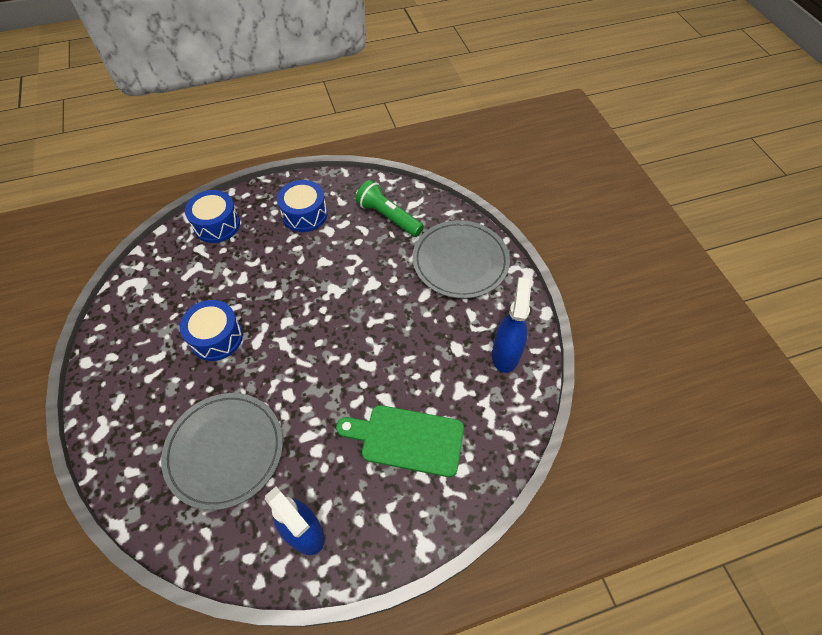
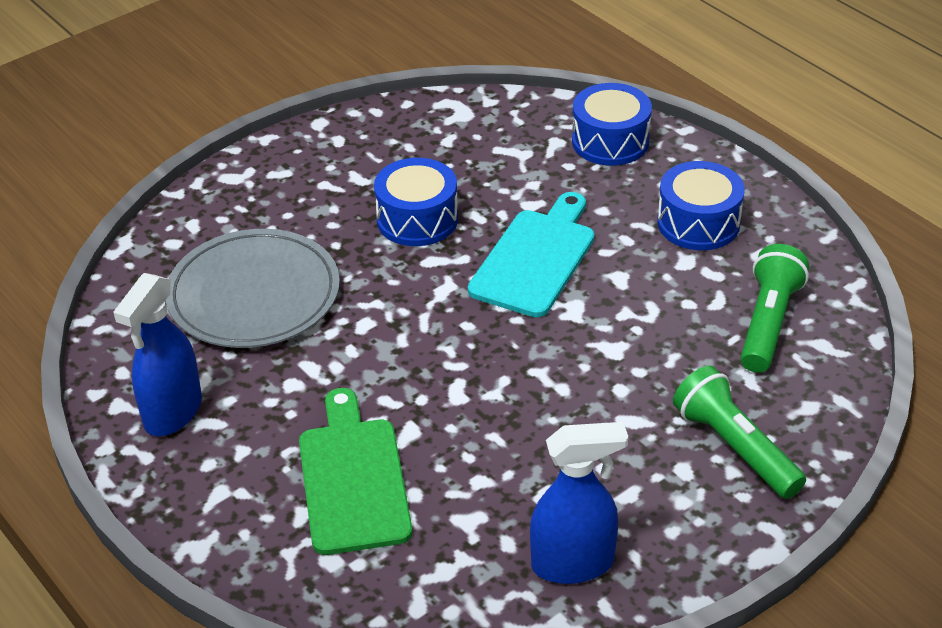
camera: 70 degrees right, 15 degrees down
(286, 292) = (535, 259): none -> turquoise cutting board
(460, 261) = (735, 447): grey plate -> green flashlight

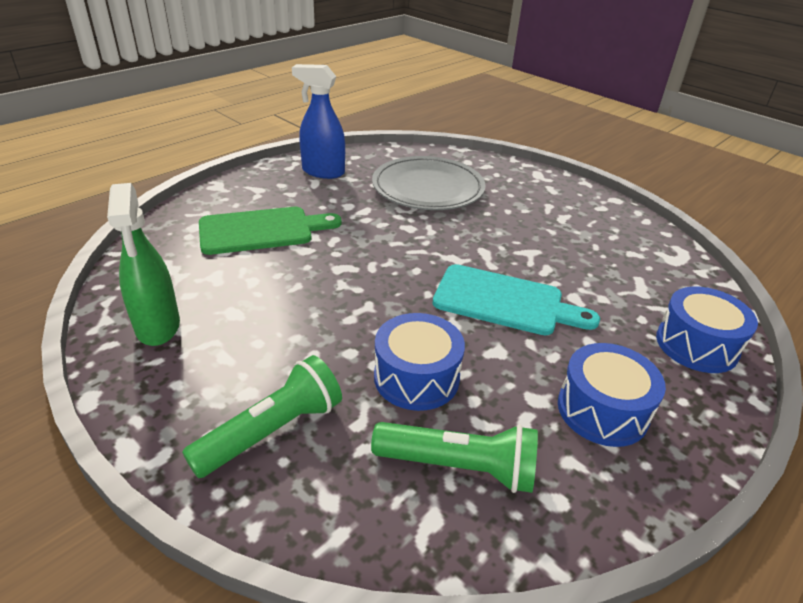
camera: 80 degrees right, 5 degrees down
(417, 219) = (529, 243): blue drum -> blue drum (416, 377)
(573, 564) = (158, 327): blue spray bottle -> green spray bottle

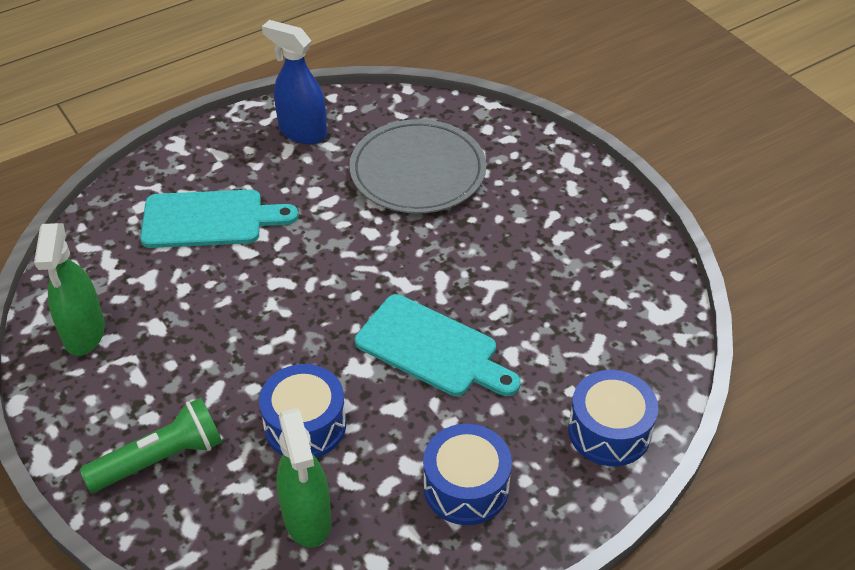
camera: 15 degrees right, 10 degrees up
(262, 230) = (209, 219): green cutting board -> turquoise cutting board
(458, 467) = (307, 518): green flashlight -> green spray bottle

